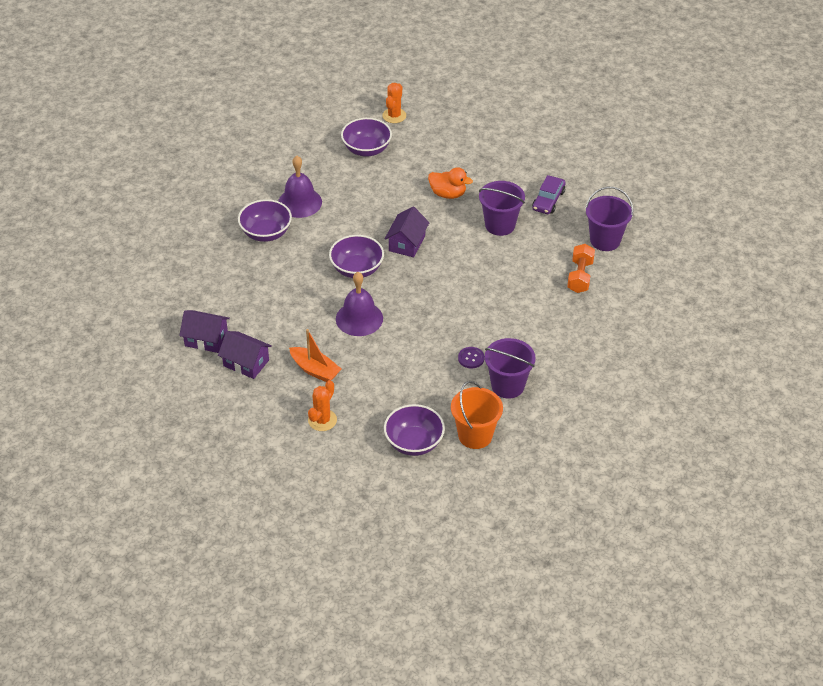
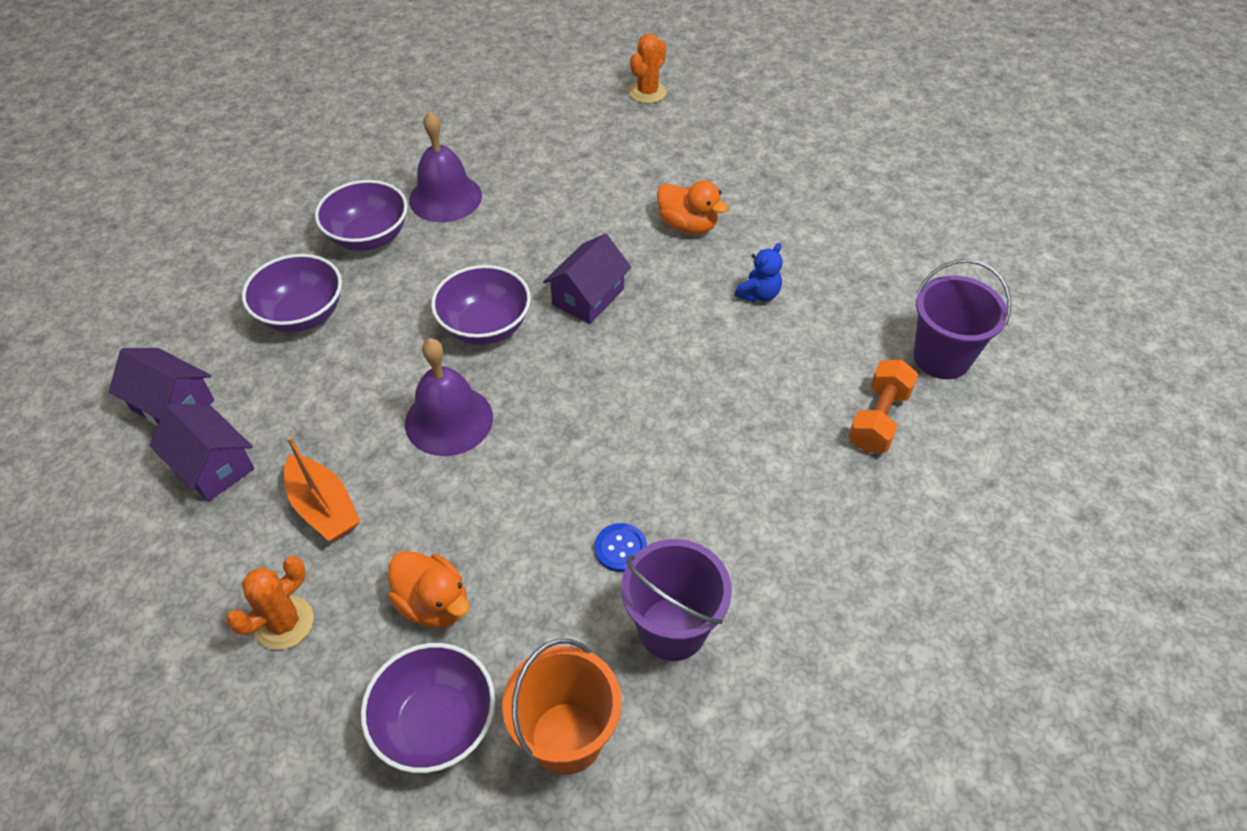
camera: 15 degrees right, 5 degrees up
(366, 149) = (585, 134): purple bowl -> purple bowl (302, 315)
(390, 398) = (434, 604): none -> orange duck
(471, 358) = (620, 548): purple button -> blue button
(500, 225) = (758, 294): purple bucket -> blue teddy bear
(548, 200) = (855, 266): purple car -> none

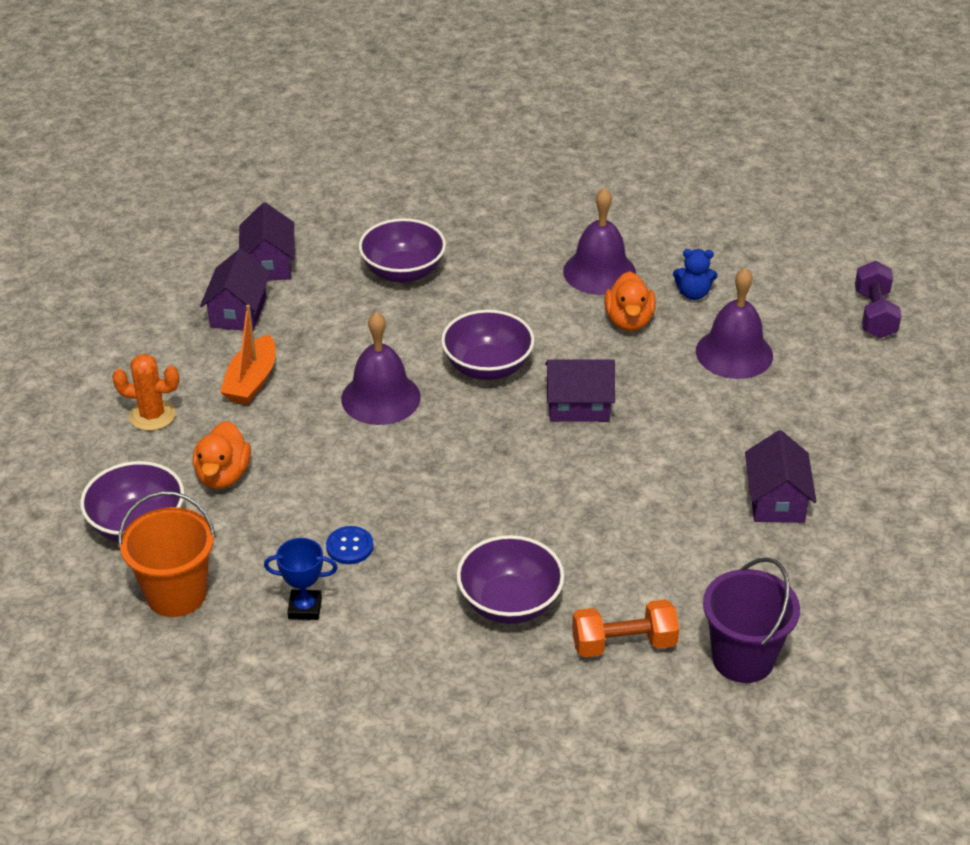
camera: 55 degrees right, 10 degrees down
(368, 237) = (512, 258): purple bowl -> purple bowl (510, 603)
(616, 180) = (734, 353): none -> purple bell
(647, 92) = (874, 314): orange cactus -> purple dumbbell
(672, 629) = (305, 608): purple bucket -> blue trophy
(688, 225) = (727, 422): orange duck -> orange duck (629, 321)
(758, 294) = (692, 505): blue teddy bear -> blue teddy bear (693, 294)
(792, 247) = (776, 500): none -> purple house

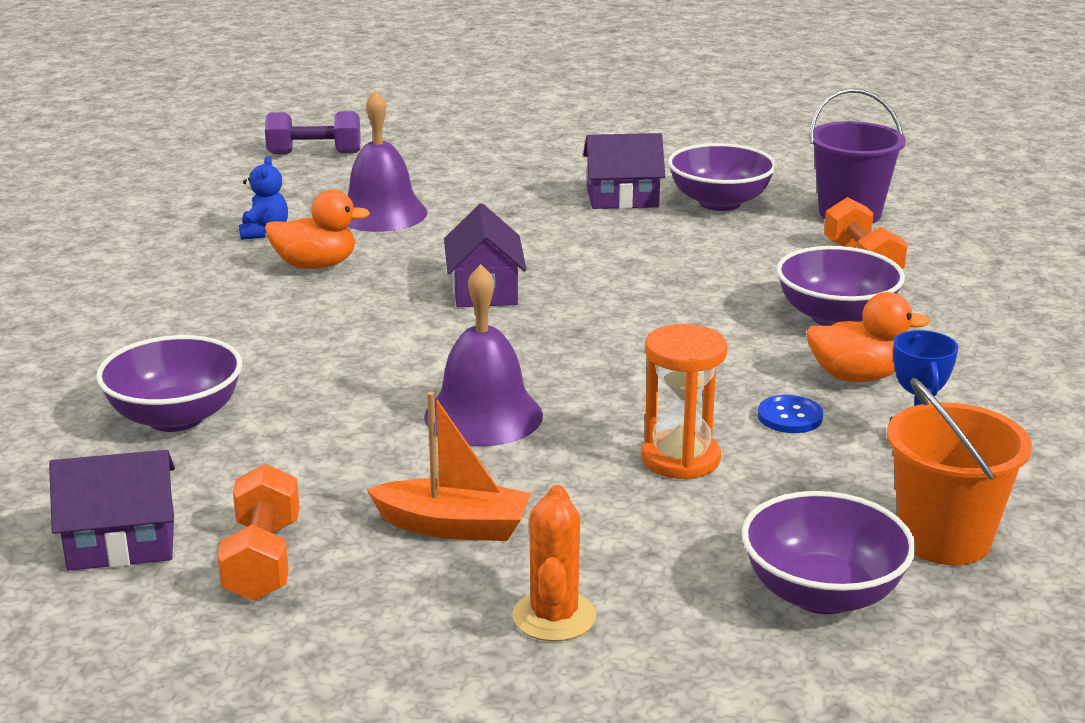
camera: 95 degrees left, 15 degrees down
(223, 475) = (683, 528): orange duck -> orange duck (857, 376)
(238, 312) = (262, 560): purple house -> orange dumbbell
(304, 484) = (680, 459): none -> orange hourglass
(487, 367) = (411, 346): purple bowl -> purple bowl (719, 202)
(599, 272) = (206, 283): purple bell -> none

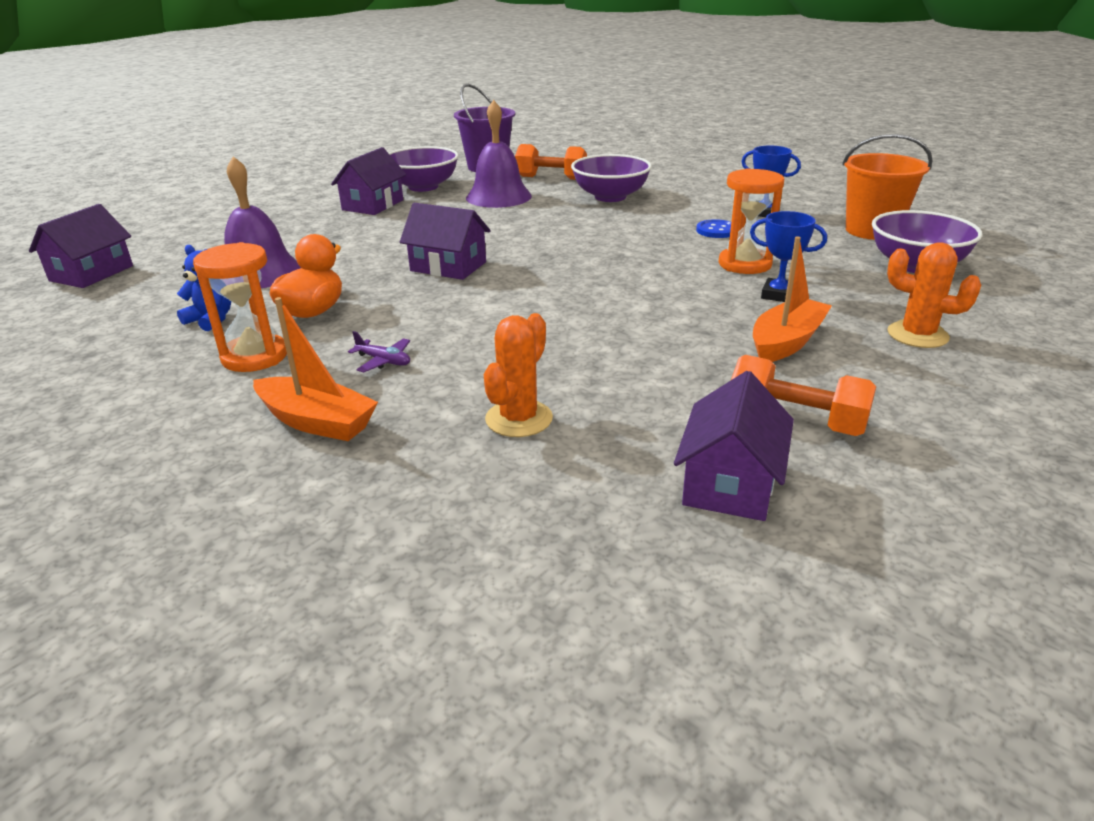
camera: 60 degrees left, 5 degrees up
(118, 336) = (317, 422): none -> orange boat
(175, 417) = (519, 419): purple bowl -> orange cactus
(209, 274) = (255, 357): none -> orange hourglass
(241, 328) = (384, 361): none -> purple plane
(314, 153) = (91, 273): purple dumbbell -> purple house
(483, 415) = (637, 303): purple bell -> purple bell (498, 197)
(596, 499) = (778, 295): none -> blue trophy
(857, 376) = (684, 208): orange duck -> none

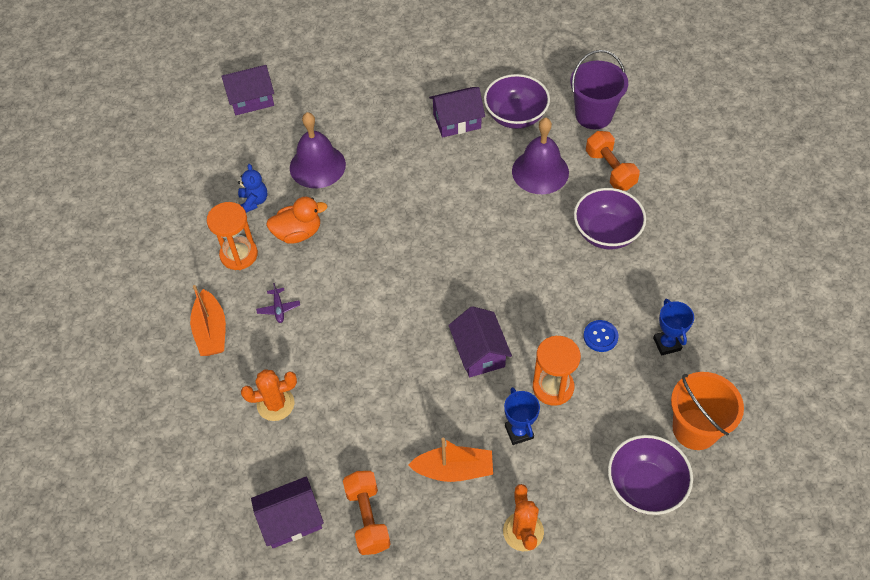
camera: 50 degrees right, 25 degrees up
(448, 266) = (404, 241): purple house -> purple house (479, 352)

